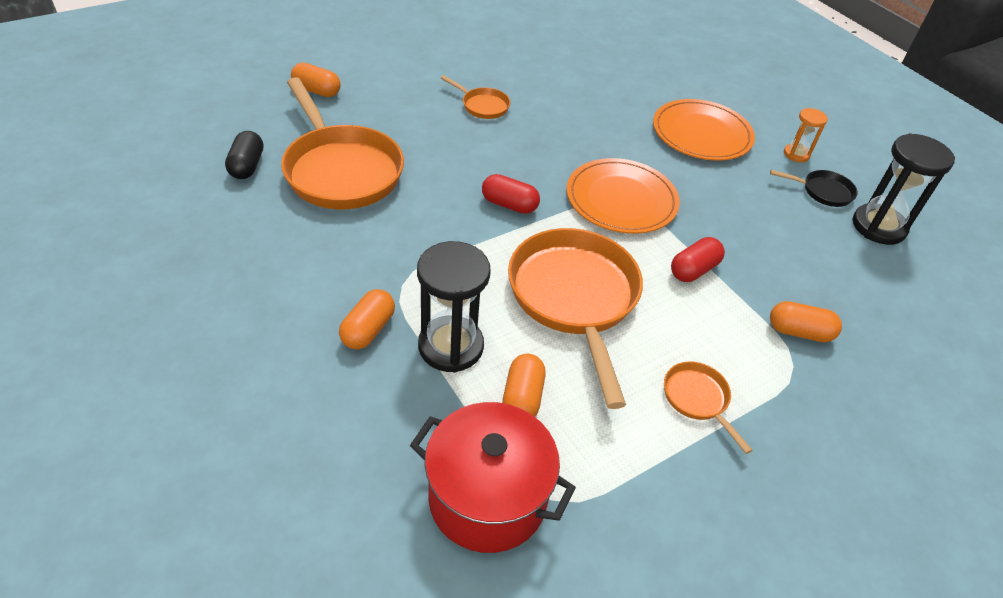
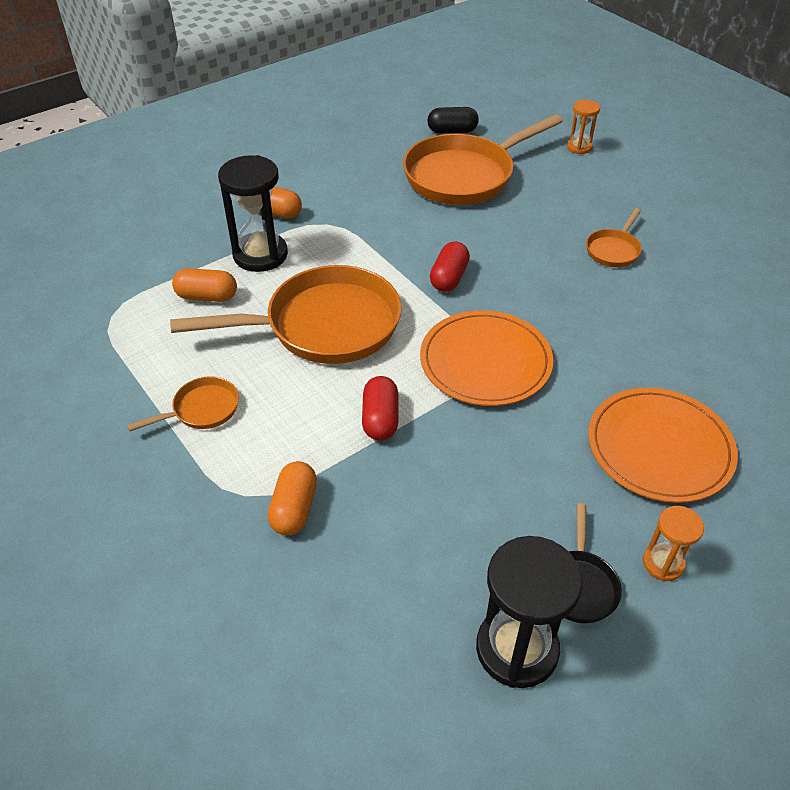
camera: 90 degrees right, 0 degrees up
(317, 91) = (579, 147): orange capsule -> orange hourglass
(487, 498) = (117, 283): red pot -> none
(693, 270) = (380, 419): red capsule -> red capsule turned 45 degrees clockwise

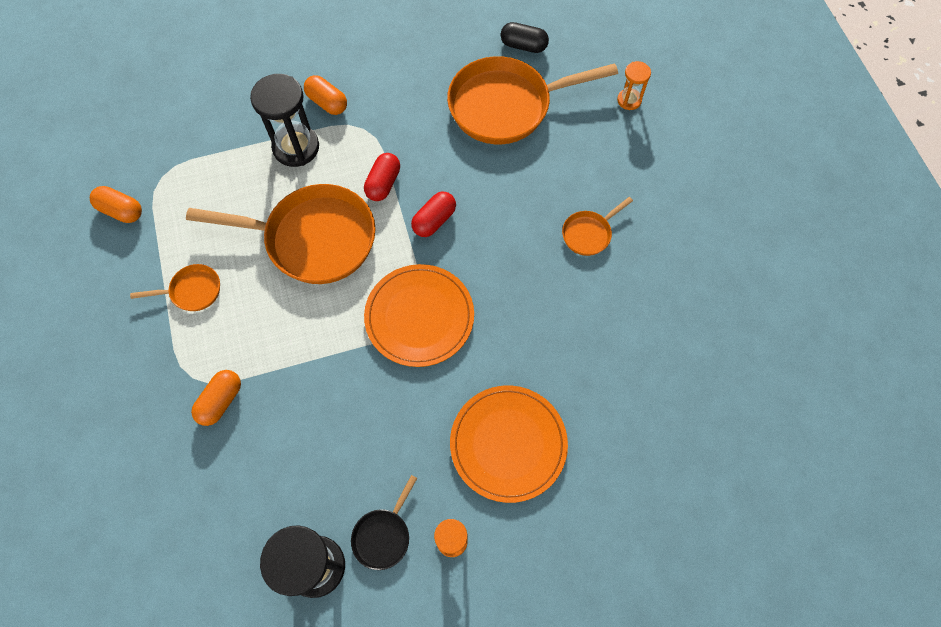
camera: 20 degrees right, 20 degrees up
(207, 296) = (238, 180): orange capsule -> orange capsule (121, 211)
(380, 419) = (315, 344): red capsule -> red capsule (383, 183)

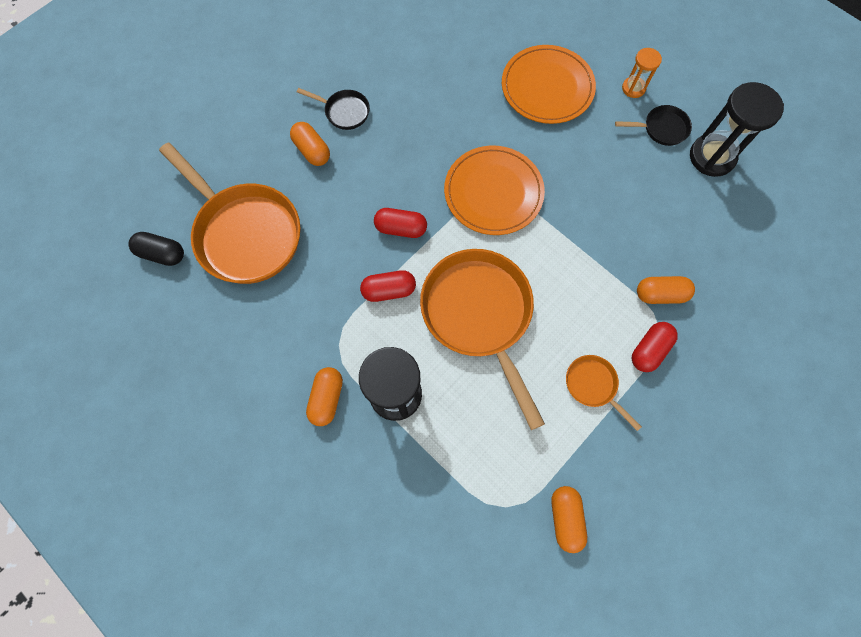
camera: 120 degrees left, 5 degrees up
(184, 356) = (649, 350): none -> red capsule
(523, 46) = (162, 254): black capsule -> black capsule turned 60 degrees counterclockwise
(559, 188) = (312, 151): none -> orange capsule
(589, 233) = (344, 112): orange pan -> black pan
(629, 100) = (188, 139): orange hourglass -> none

